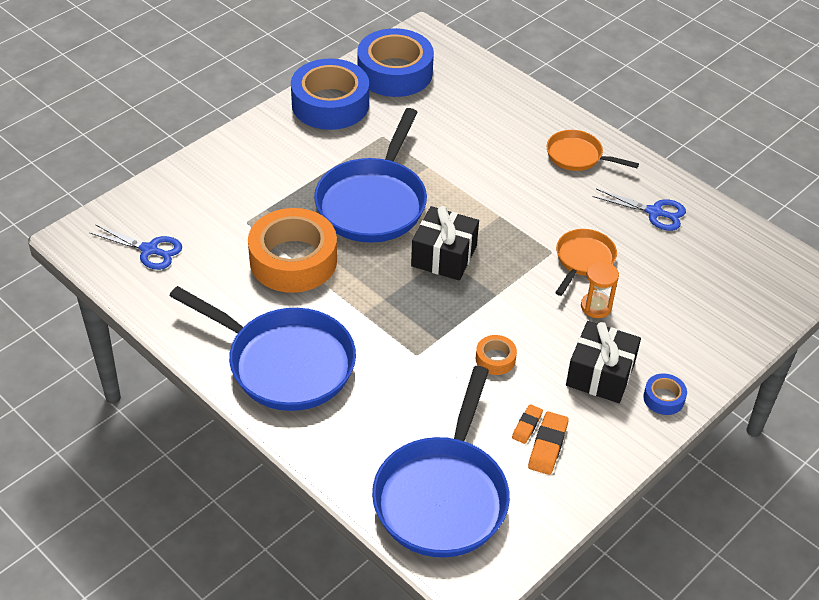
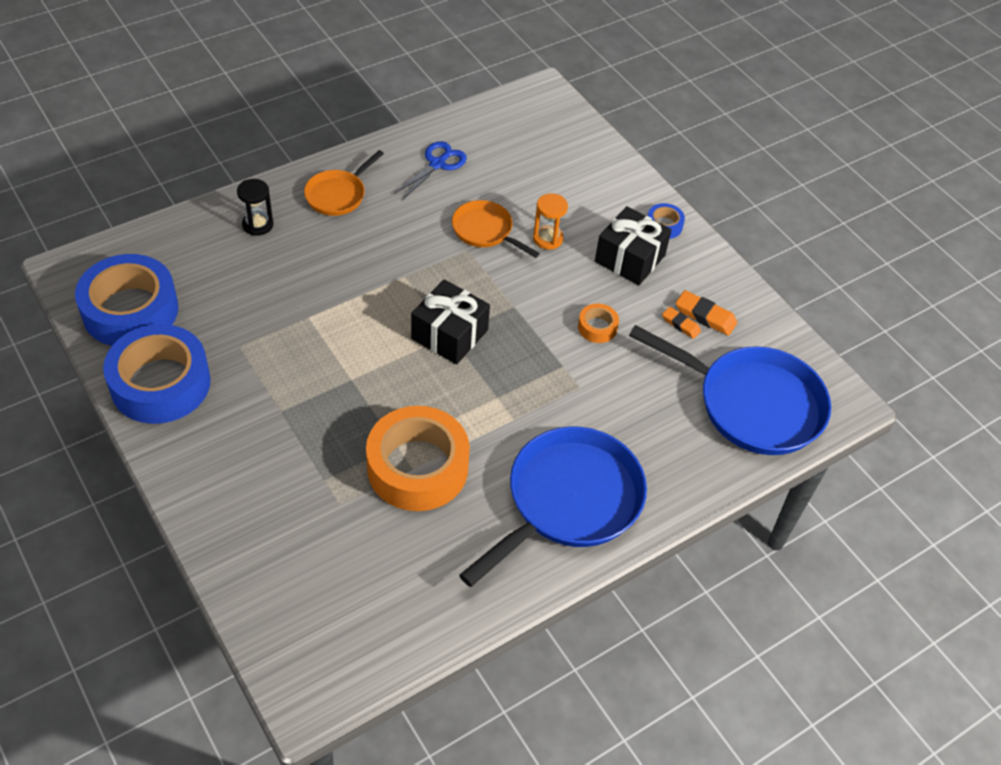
camera: 80 degrees left, 5 degrees up
(149, 250) = (357, 613): blue scissors -> none
(373, 202) = (348, 376): blue pan -> none
(517, 117) = (258, 225): none -> black hourglass

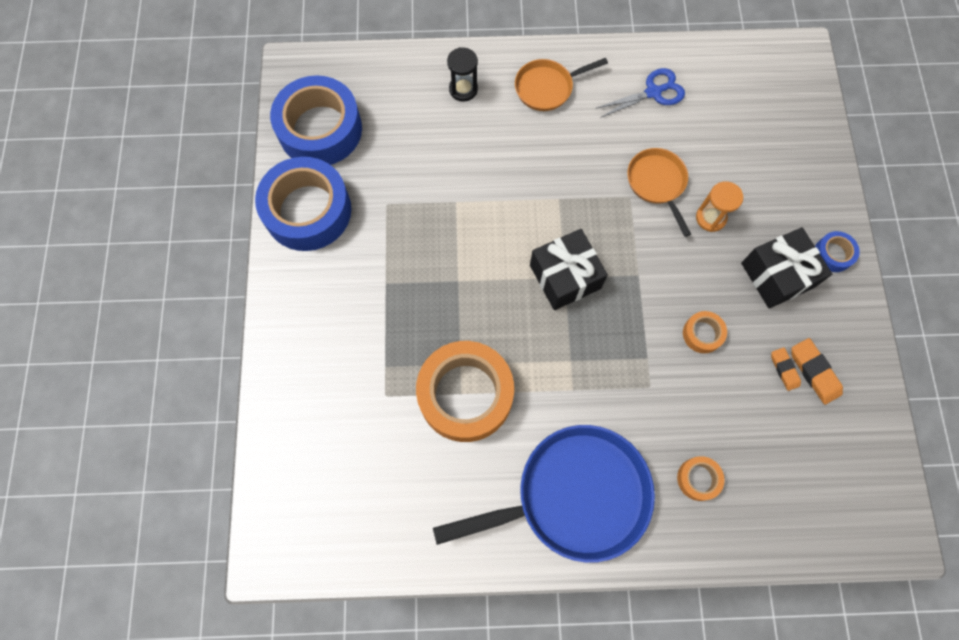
camera: 35 degrees right, 20 degrees up
(665, 437) = (698, 479): none -> orange tape
(751, 404) = (802, 488): blue pan -> none

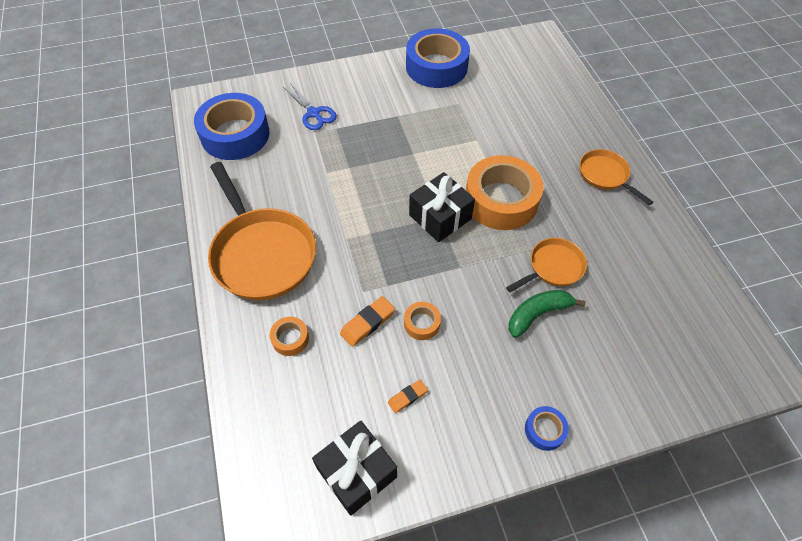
camera: 75 degrees right, 15 degrees down
(320, 129) = (500, 59): blue tape -> blue tape (235, 134)
(463, 89) = (574, 125): black hourglass -> none
(465, 394) = (326, 175): orange tape -> orange tape (501, 200)
(573, 496) = (262, 253): blue pan -> orange pan
(653, 92) = (643, 250): blue scissors -> blue scissors (313, 113)
(710, 218) = (537, 314): orange hourglass -> green banana
(777, 275) = (501, 379): black gift -> black gift (356, 472)
(814, 372) = (412, 425): orange eraser -> orange eraser (367, 323)

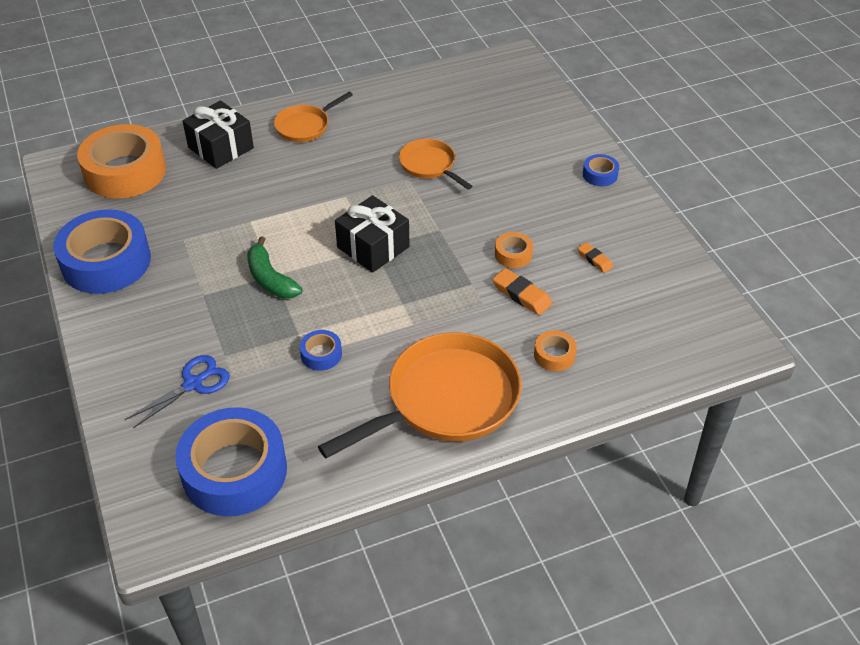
camera: 95 degrees left, 10 degrees down
(325, 180) = (321, 354): none -> blue tape
(356, 472) = (676, 288): black gift -> black gift (220, 148)
(501, 200) = (345, 200): orange tape -> orange tape (125, 172)
(537, 314) = (486, 176): green banana -> green banana (270, 279)

